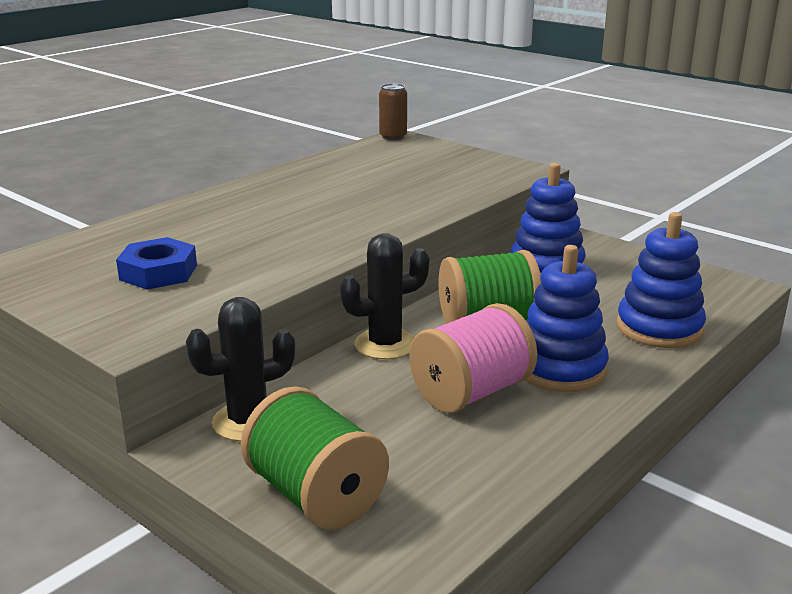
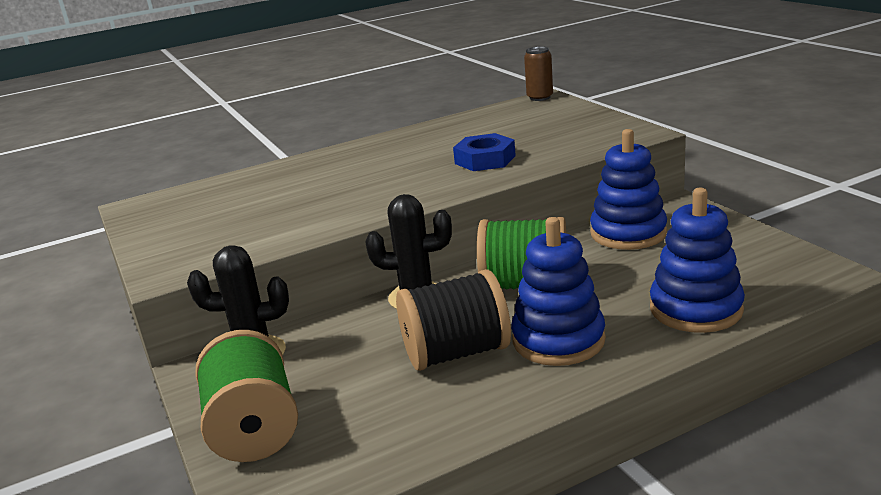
camera: 25 degrees right, 0 degrees up
(158, 272) = (237, 217): blue nut -> blue nut (485, 160)
(471, 392) = (456, 353): pink spool -> black spool

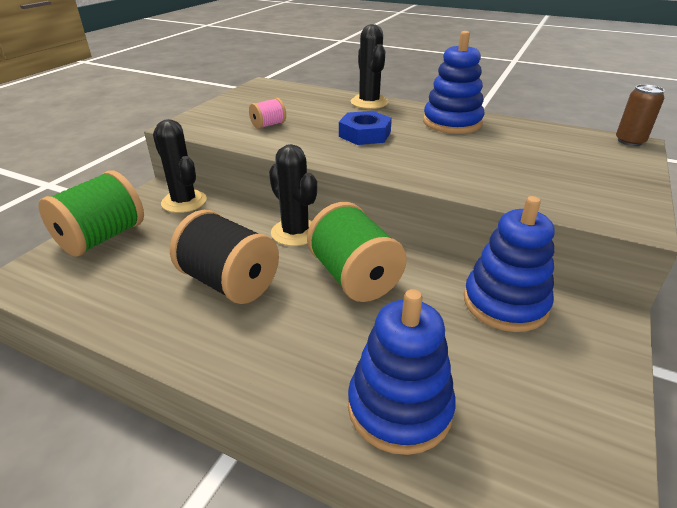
camera: 50 degrees right, 10 degrees up
(260, 224) = (268, 125): none -> pink spool
(298, 164) = (369, 102): none -> black cactus
(485, 160) = (461, 163): blue nut -> blue nut (364, 134)
(558, 340) = (280, 330): blue stacking toy -> blue stacking toy (452, 123)

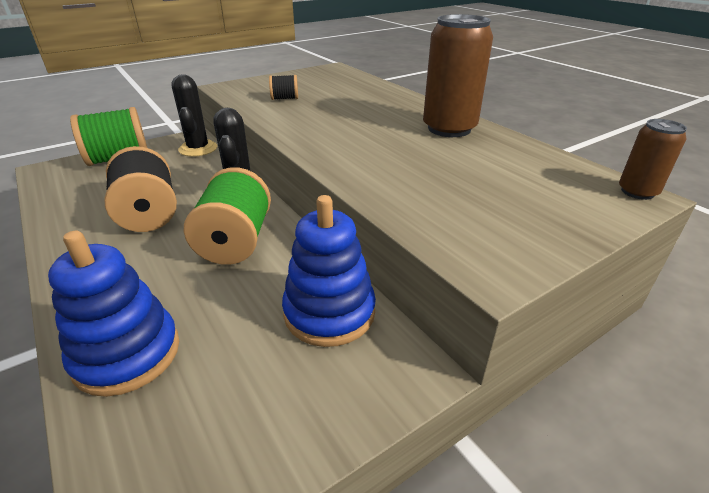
camera: 30 degrees right, 0 degrees up
(268, 125) = (285, 98): pink spool -> black spool
(364, 134) = (349, 121): blue nut -> none
(369, 102) = (398, 97): black cactus -> none
(452, 123) = (449, 129): blue stacking toy -> brown can

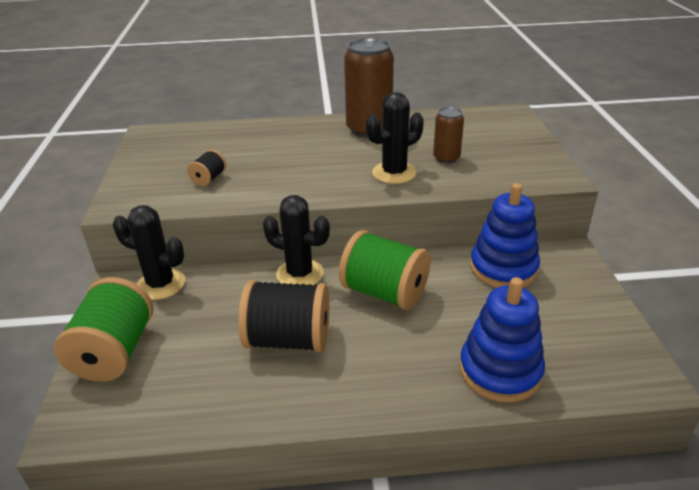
camera: 60 degrees left, 0 degrees up
(371, 159) = (394, 173): none -> black cactus
(637, 192) = (507, 110): brown can -> brown can (446, 158)

